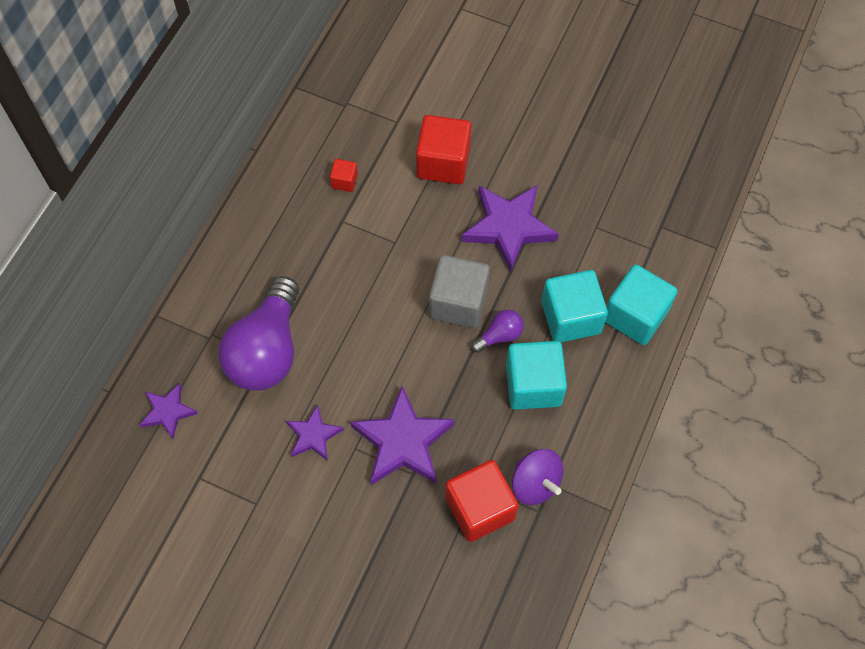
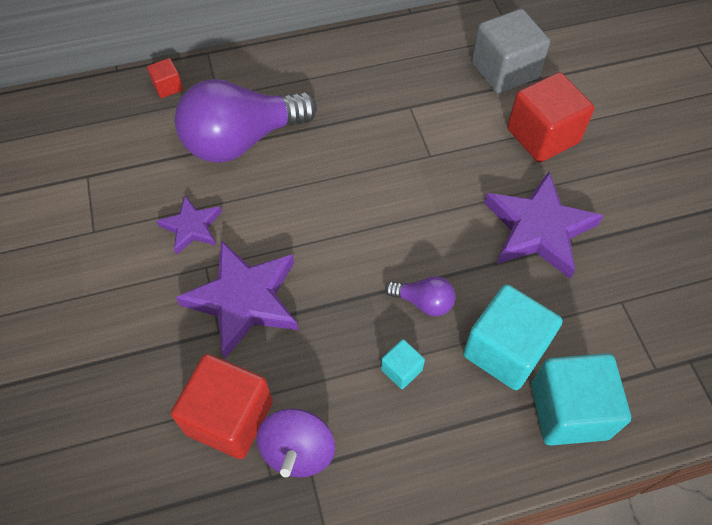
camera: 50 degrees right, 5 degrees down
(168, 412) = (129, 116): purple star -> none
(344, 181) = (447, 83): red cube -> red cube (168, 87)
(458, 302) = (422, 244): grey cube -> grey cube (504, 70)
(533, 385) = (401, 369): turquoise cube -> turquoise cube, size x0.47

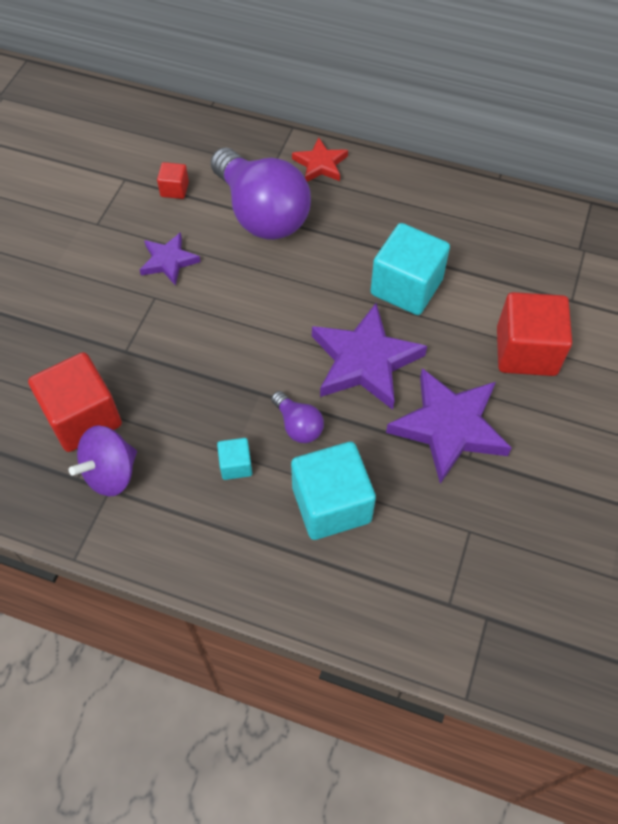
camera: 35 degrees right, 0 degrees up
(168, 87) = (239, 139): red cube -> red cube (174, 189)
(242, 140) = (261, 213): purple light bulb -> purple light bulb turned 135 degrees counterclockwise
(244, 300) = (162, 339): purple star -> purple star (365, 361)
(258, 72) = (320, 164): none -> red star
(504, 70) = (542, 275): grey cube -> none
(569, 410) = (342, 584): turquoise cube -> turquoise cube (406, 287)

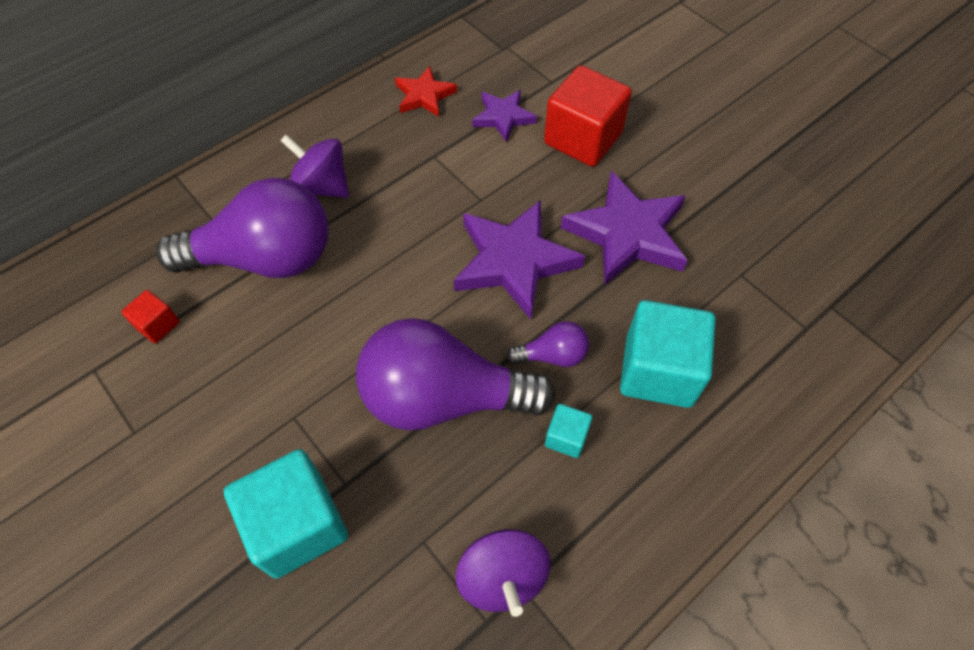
camera: 60 degrees left, 0 degrees up
(83, 417) = (407, 576): red cube -> none
(168, 261) = (254, 378): purple star -> purple star (503, 117)
(220, 374) = (443, 397): none -> purple light bulb
(320, 164) = (246, 177): red star -> red star (424, 96)
(345, 210) = (321, 186): none -> purple spinning top
(406, 287) = (452, 186): turquoise cube -> turquoise cube (297, 524)

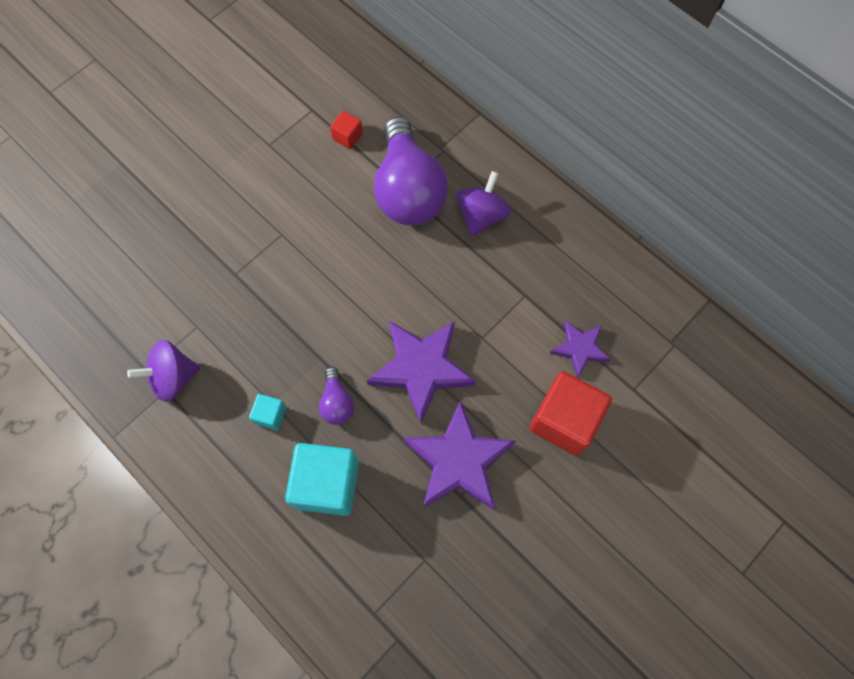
camera: 85 degrees right, 10 degrees up
(297, 524) = (208, 251): turquoise cube -> none
(424, 96) = (595, 279): red star -> none
(443, 397) = (299, 328): purple light bulb -> none

